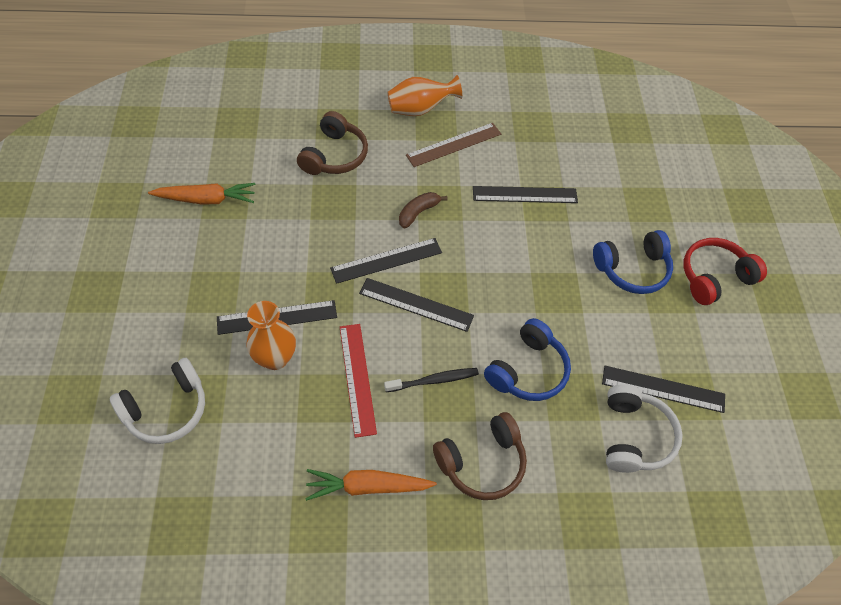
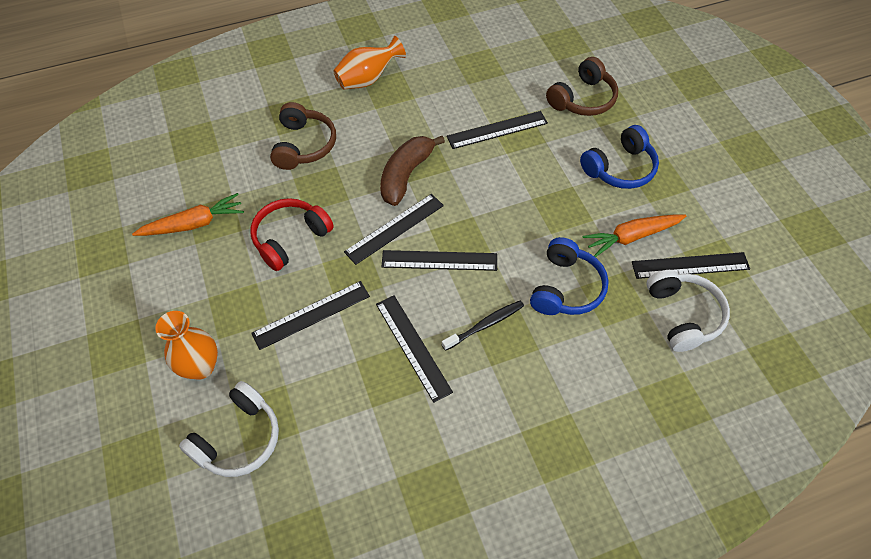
camera: 15 degrees left, 0 degrees up
(275, 358) = (326, 354): orange vase -> orange vase (201, 367)
(357, 378) = (412, 347): red ruler -> black ruler
(367, 487) = (464, 444): orange carrot -> orange carrot (631, 237)
(418, 212) = (406, 175): brown banana -> brown banana, size x1.66
(454, 144) = (413, 103): brown ruler -> none
(482, 462) = (560, 385): brown headphones -> brown headphones (582, 99)
(714, 277) = (692, 153): red headphones -> red headphones (290, 238)

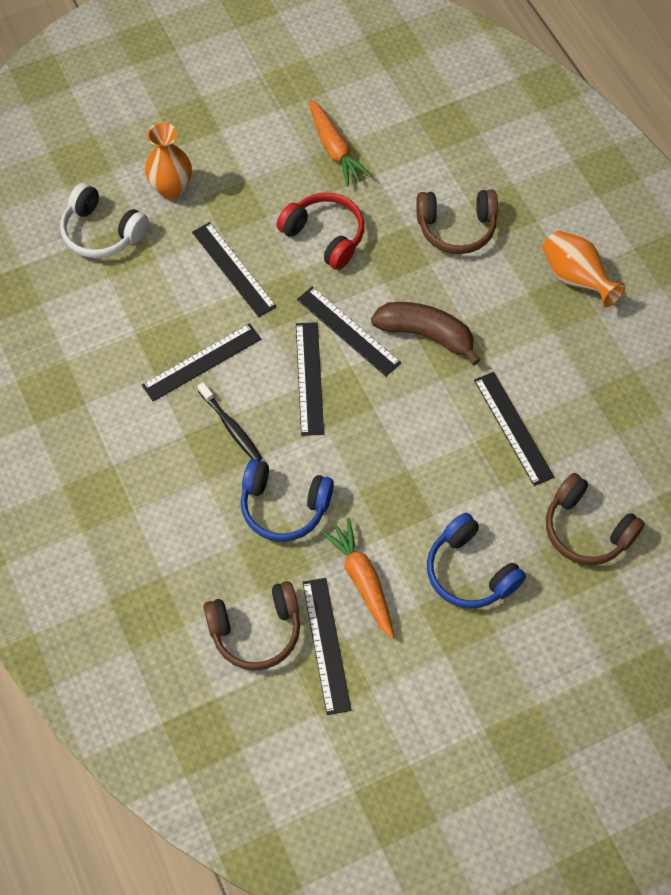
camera: 85 degrees right, 5 degrees up
(683, 315) = (256, 630): white headphones -> brown headphones

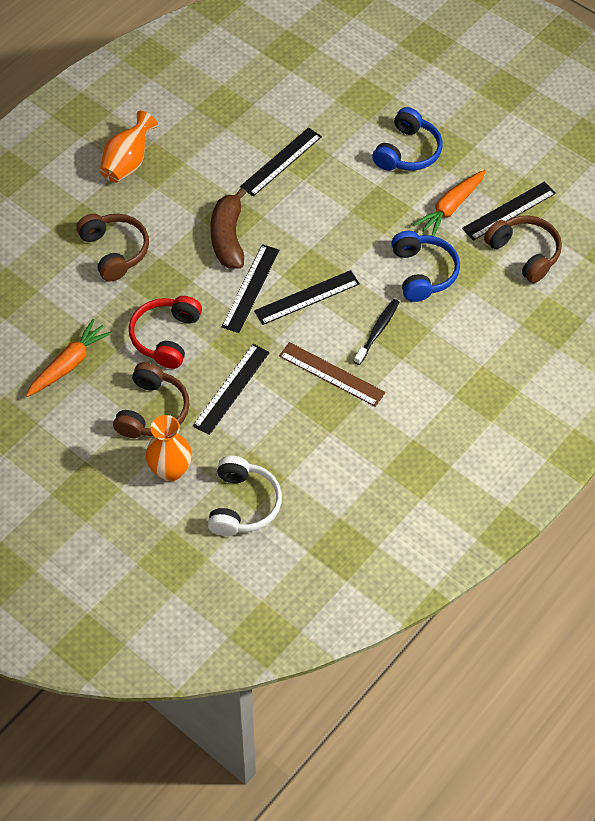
camera: 115 degrees left, 5 degrees down
(201, 362) = (331, 374): black ruler -> brown ruler
(586, 529) = (338, 100): brown headphones -> brown headphones (152, 411)

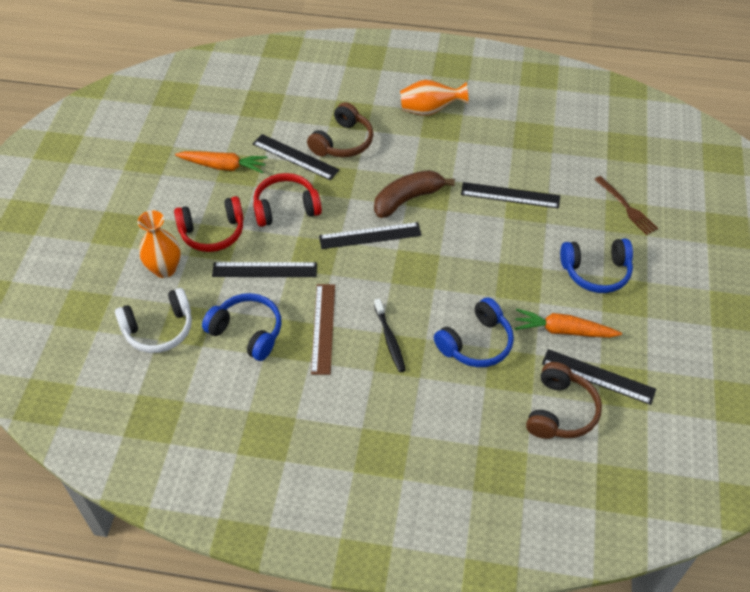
camera: 60 degrees right, 5 degrees down
(152, 411) = (212, 232): brown headphones -> red headphones
(295, 434) = (247, 332): none -> blue headphones
(307, 297) = (388, 275): black ruler -> black ruler (295, 157)
(356, 91) = (627, 208): none -> brown fork
(377, 331) = (389, 339): black toothbrush -> black toothbrush turned 75 degrees clockwise

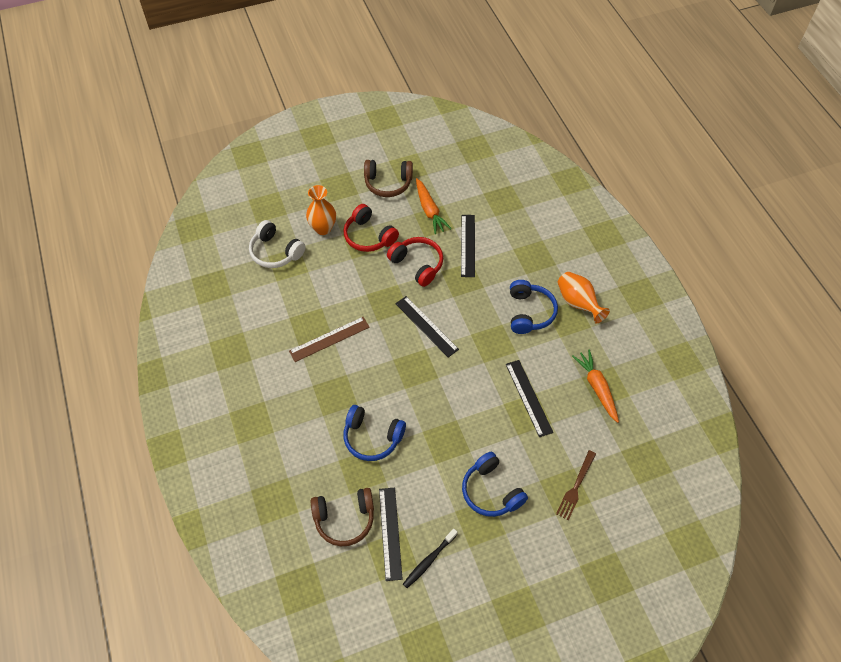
camera: 60 degrees right, 5 degrees up
(247, 332) = (301, 299): blue headphones -> blue headphones (529, 312)
(264, 269) = (357, 281): black ruler -> none
(343, 142) = (503, 265): brown headphones -> brown headphones (388, 183)
(389, 339) = (343, 382): black toothbrush -> black toothbrush (429, 560)
(408, 199) = (477, 332): brown banana -> none
(563, 330) = (418, 491): orange carrot -> orange carrot (597, 388)

